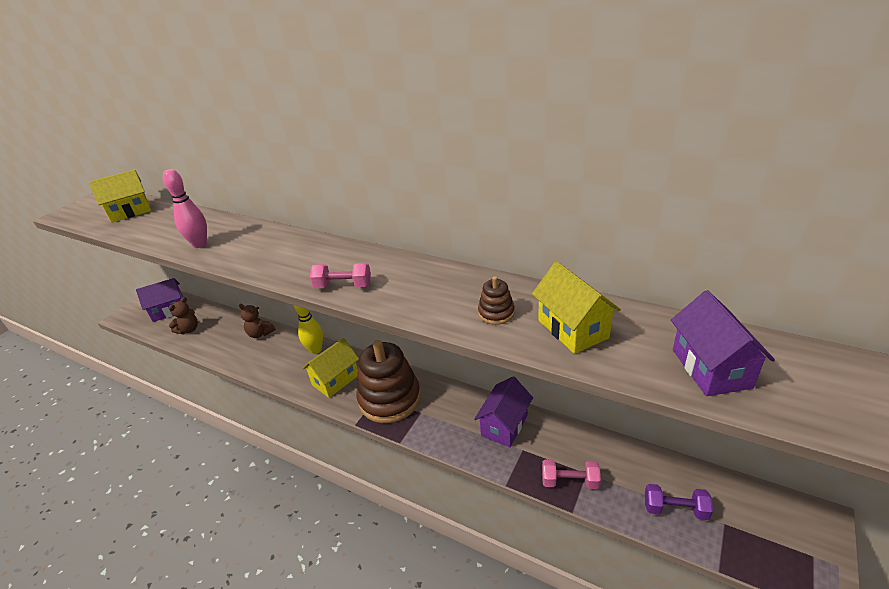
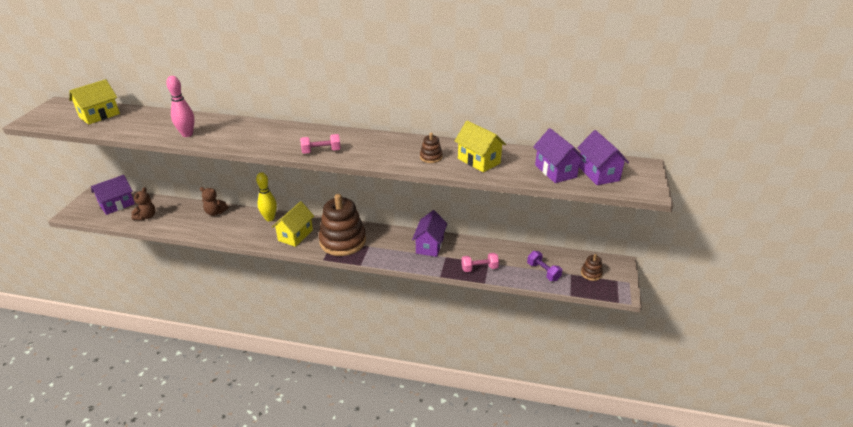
camera: 20 degrees left, 0 degrees up
(675, 509) = (543, 272): purple dumbbell -> purple dumbbell turned 60 degrees clockwise
(763, 530) = (591, 273): none -> brown stacking toy
(800, 385) = (598, 173): none -> purple house

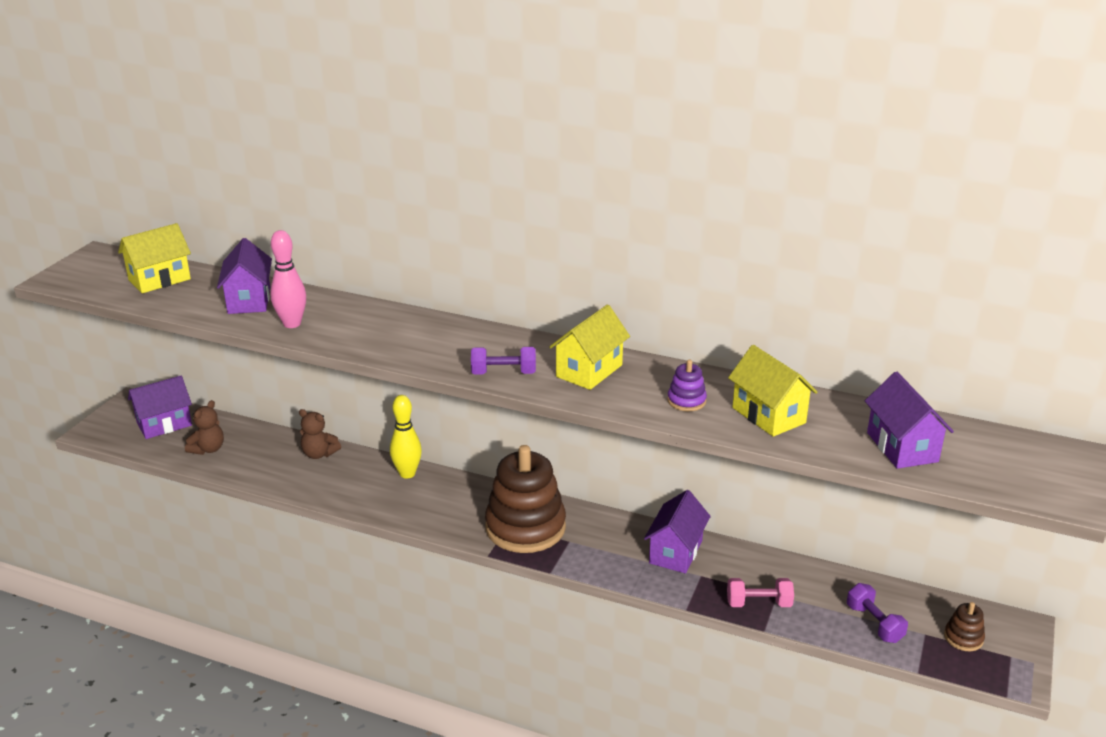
camera: 10 degrees right, 5 degrees down
(295, 235) = (446, 508): yellow house -> yellow house (589, 371)
(321, 151) = (503, 373): pink dumbbell -> purple dumbbell
(431, 157) = (686, 401): brown stacking toy -> purple stacking toy
(598, 173) = (979, 459): purple house -> purple house (249, 300)

